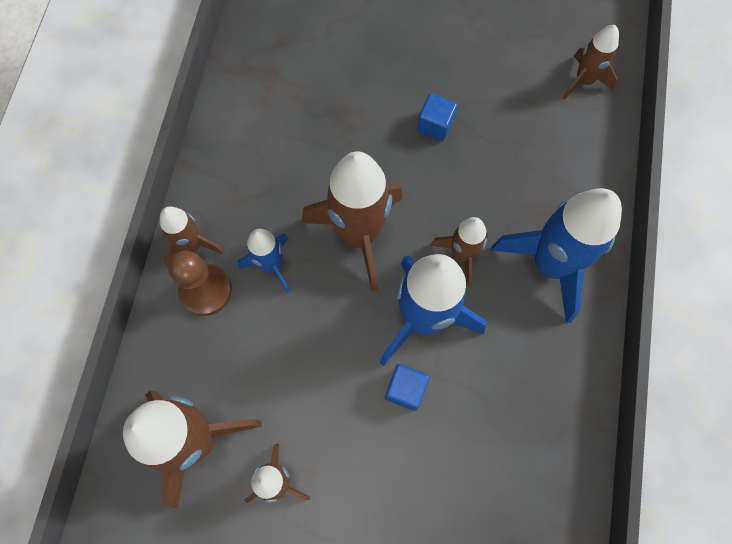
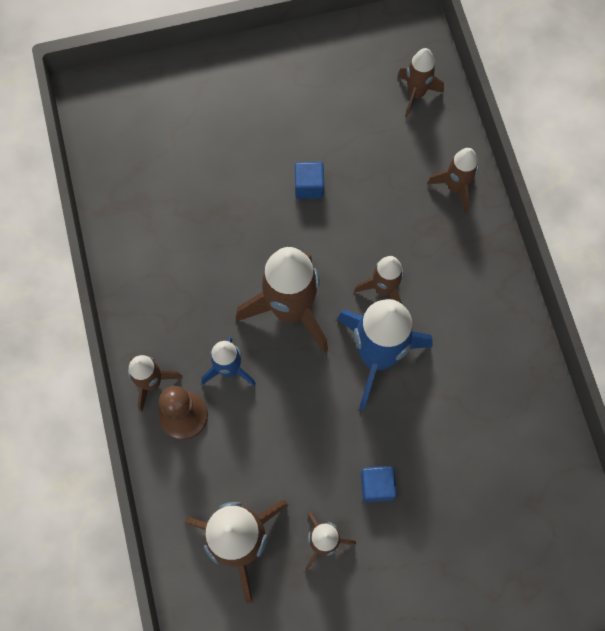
camera: 25 degrees left, 0 degrees up
(405, 389) = (390, 420): blue cube -> blue cube (376, 486)
(549, 265) = (458, 265): blue rocket -> none
(582, 187) = (455, 188): none -> brown rocket

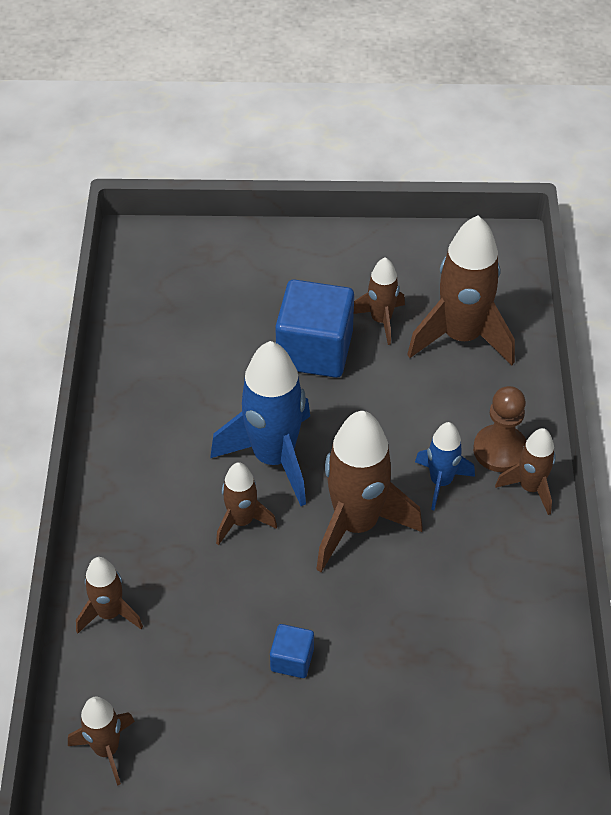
camera: 165 degrees left, 20 degrees down
(376, 486) = (314, 350): blue cube -> blue cube, size x2.10

